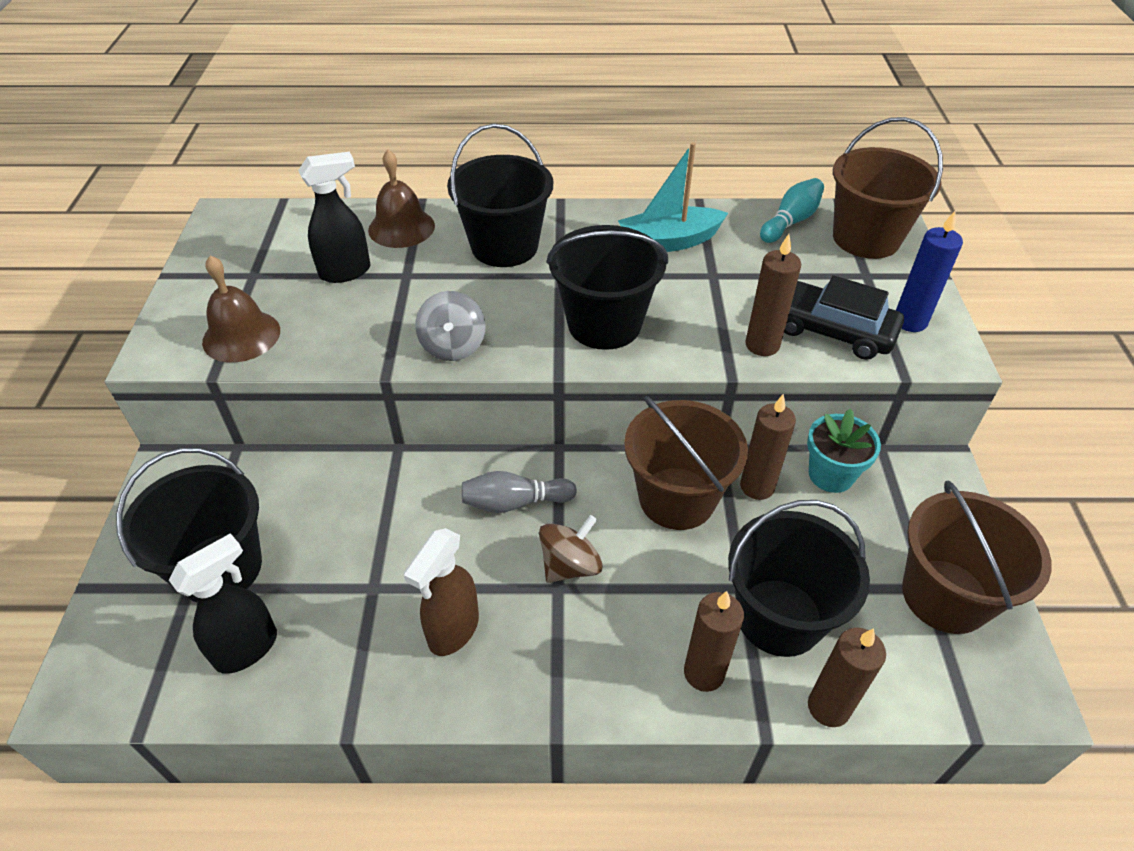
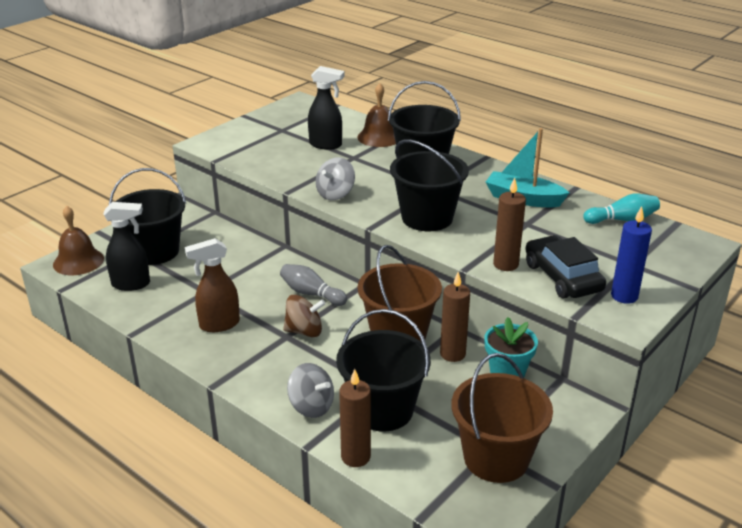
camera: 40 degrees right, 15 degrees down
(241, 336) = (246, 151): brown bell -> brown bell (78, 261)
(704, 673) = (311, 406): brown candle -> grey spinning top
(866, 238) = (664, 248): brown bucket -> none

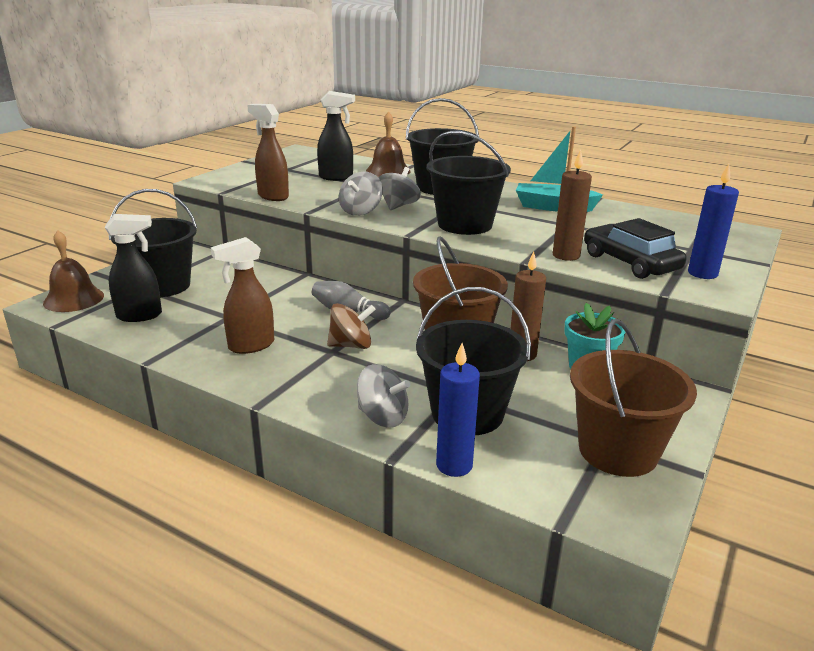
camera: 10 degrees left, 5 degrees down
(259, 169) = (272, 196): none -> brown spray bottle
(355, 457) = (454, 465): brown candle -> blue candle
(373, 188) = (398, 206): none -> grey spinning top
(622, 220) = (658, 218): turquoise bowling pin -> none

